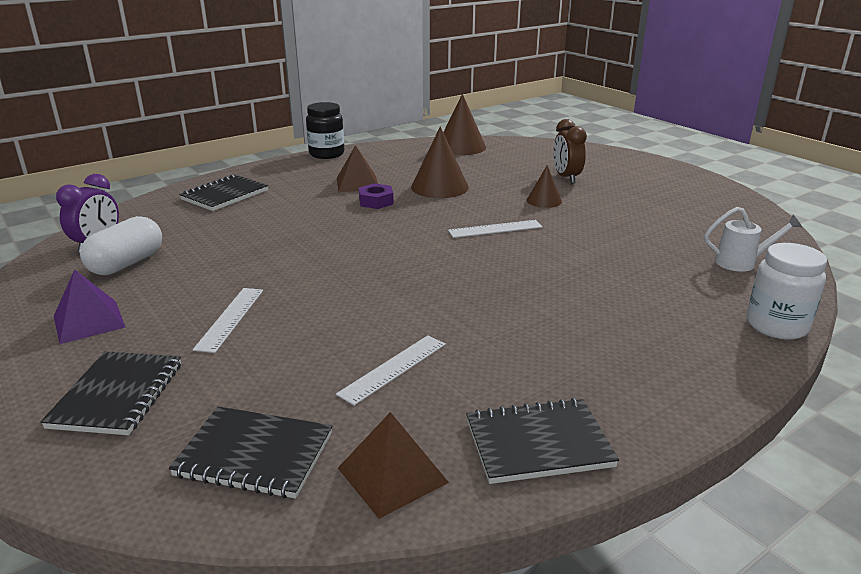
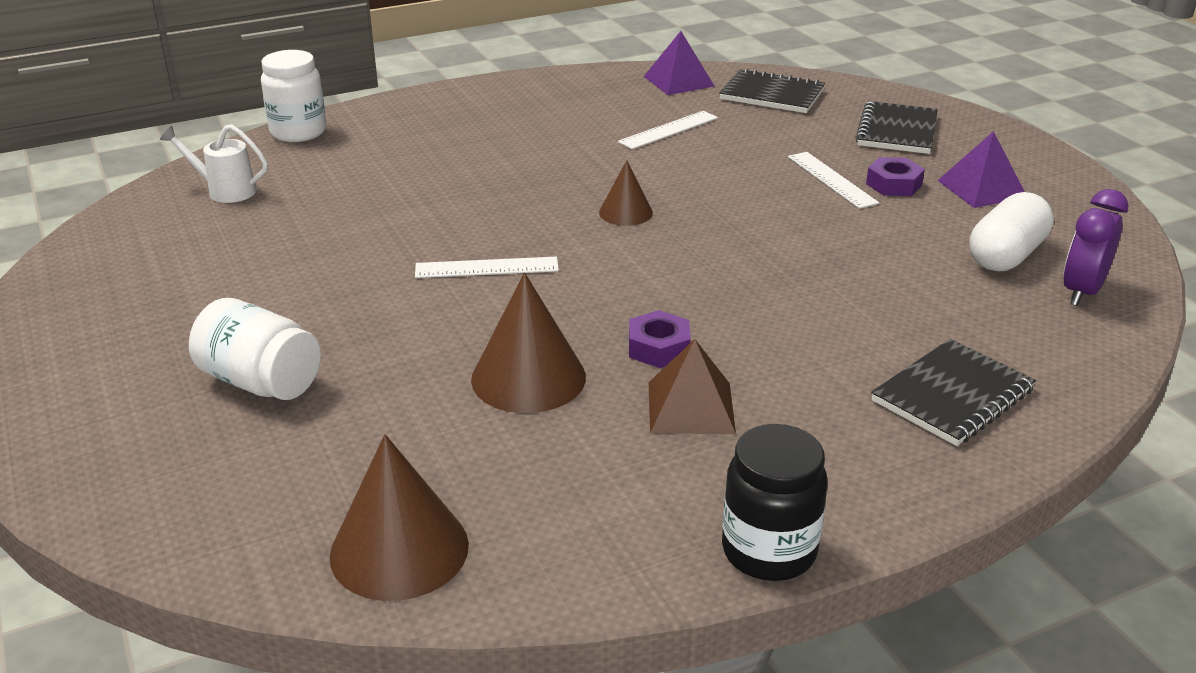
camera: 170 degrees left, 5 degrees up
(172, 318) = (893, 184): none -> purple nut
(230, 318) = (831, 179): white ruler -> white ruler turned 45 degrees counterclockwise
(392, 475) = (678, 81): brown pyramid -> purple pyramid
(538, 444) = (575, 86): black notebook -> none
(544, 201) = (363, 320): brown cone -> brown cone (625, 212)
(566, 178) = (261, 382): brown clock -> white jar

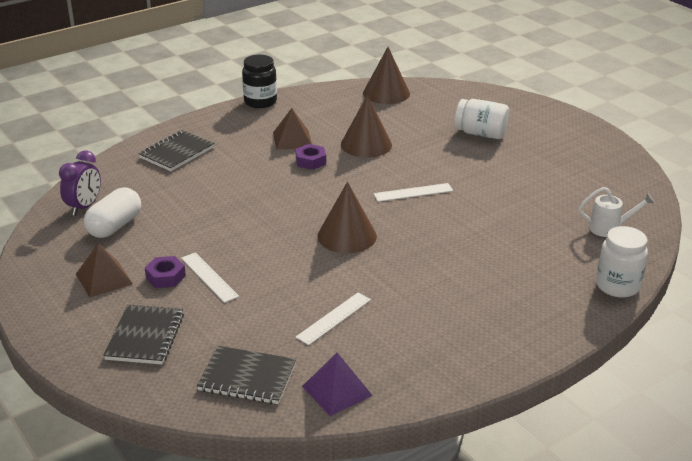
camera: 170 degrees right, 0 degrees up
(625, 212) = (347, 236): brown cone -> brown cone, size x1.72
(981, 189) = (104, 278): purple pyramid -> brown pyramid

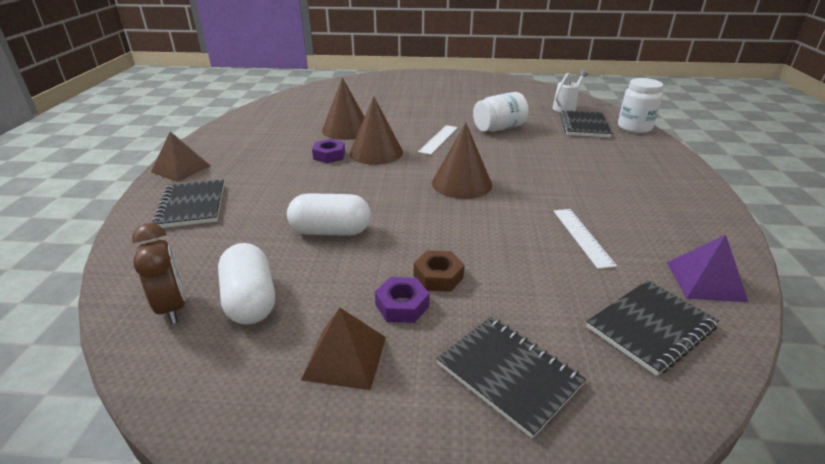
camera: 50 degrees left, 0 degrees up
(84, 207) = (172, 307): purple clock -> brown clock
(209, 277) = (438, 276): white ruler -> brown nut
(211, 215) = (331, 231): none -> white capsule
(260, 102) = (202, 140): black jar -> none
(292, 139) = (284, 150): brown pyramid -> brown pyramid (181, 169)
(386, 93) = (294, 100): brown cone -> brown cone (376, 152)
(480, 133) = (402, 96): white jar -> white jar (499, 128)
(571, 255) = (584, 126): none -> black notebook

